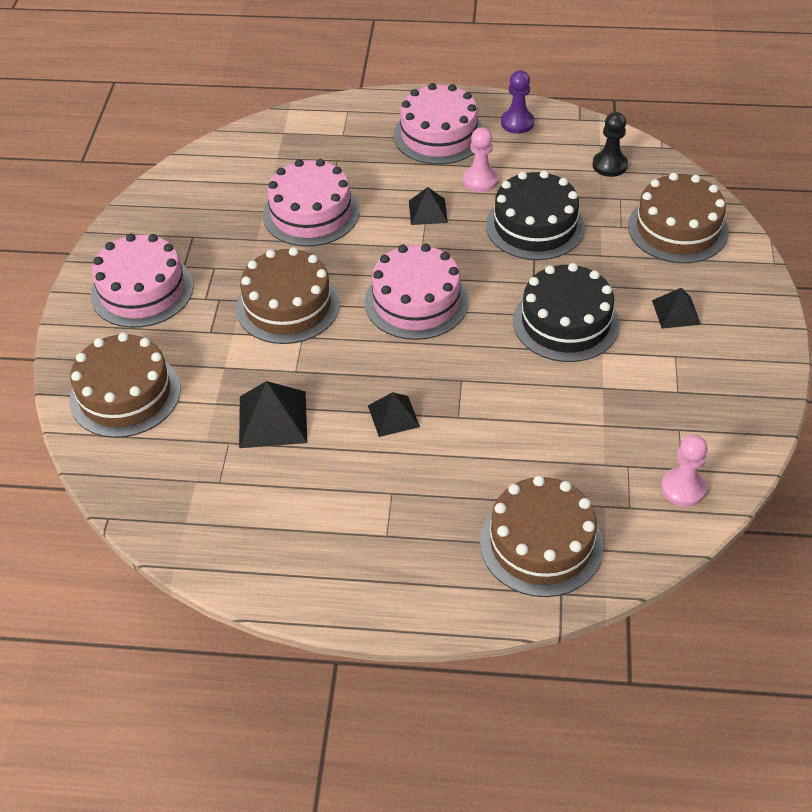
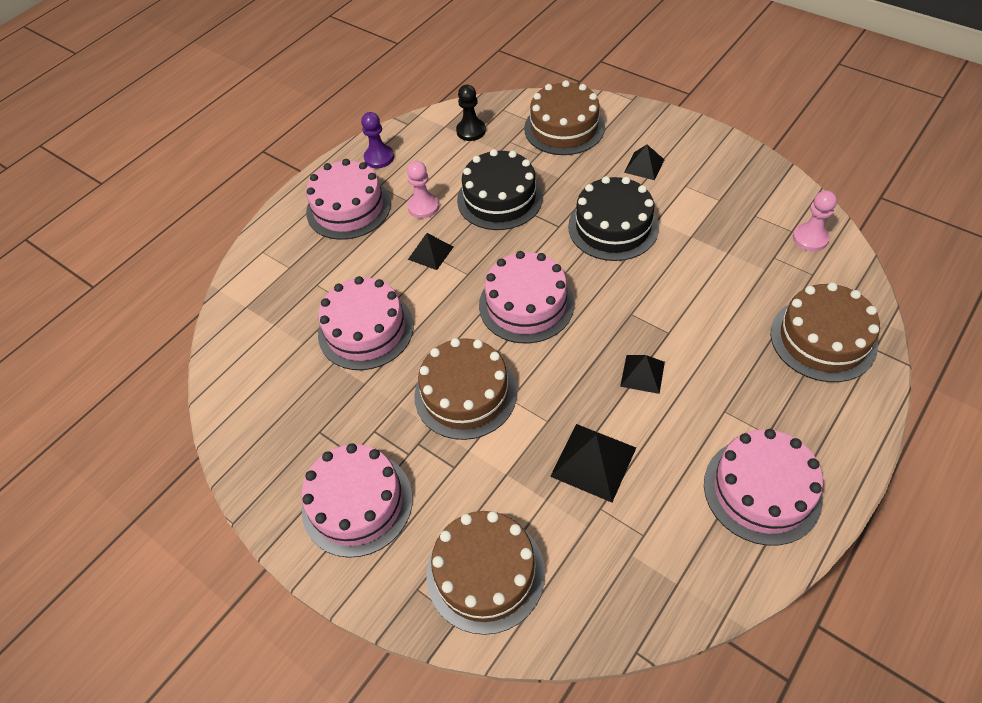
camera: 55 degrees left, 5 degrees up
(318, 551) = (762, 490): none -> pink cake

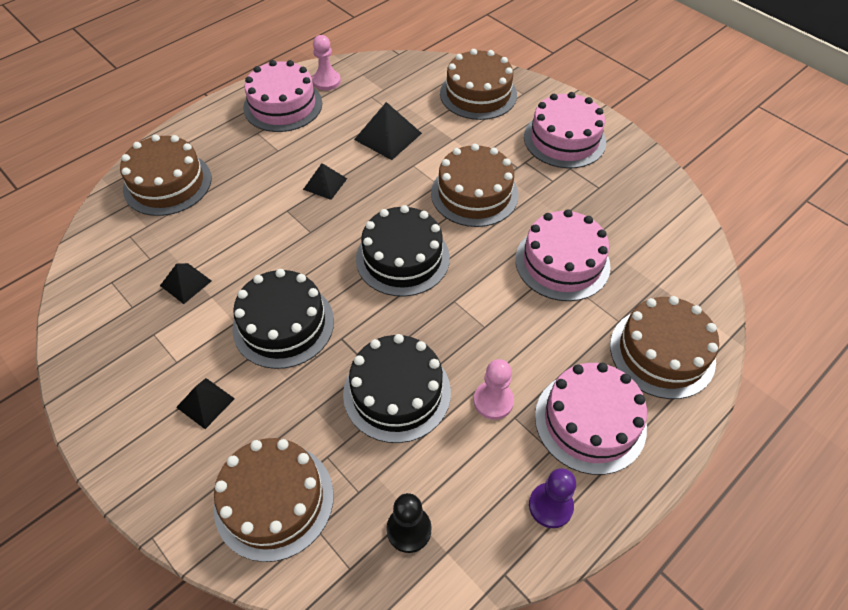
camera: 175 degrees left, 0 degrees up
(283, 266) = (662, 352): none -> brown cake
(430, 253) = (490, 334): black pyramid -> black pyramid (186, 283)
(526, 304) = (402, 258): pink cake -> black cake
(810, 238) = (101, 270): pink pawn -> pink pawn (326, 81)

